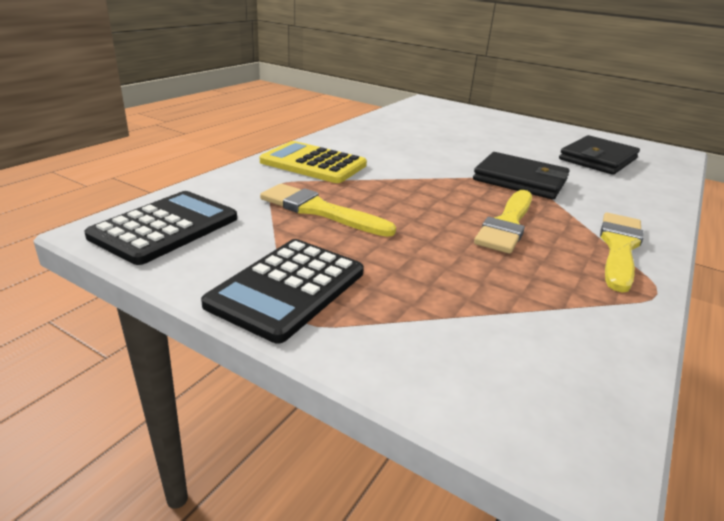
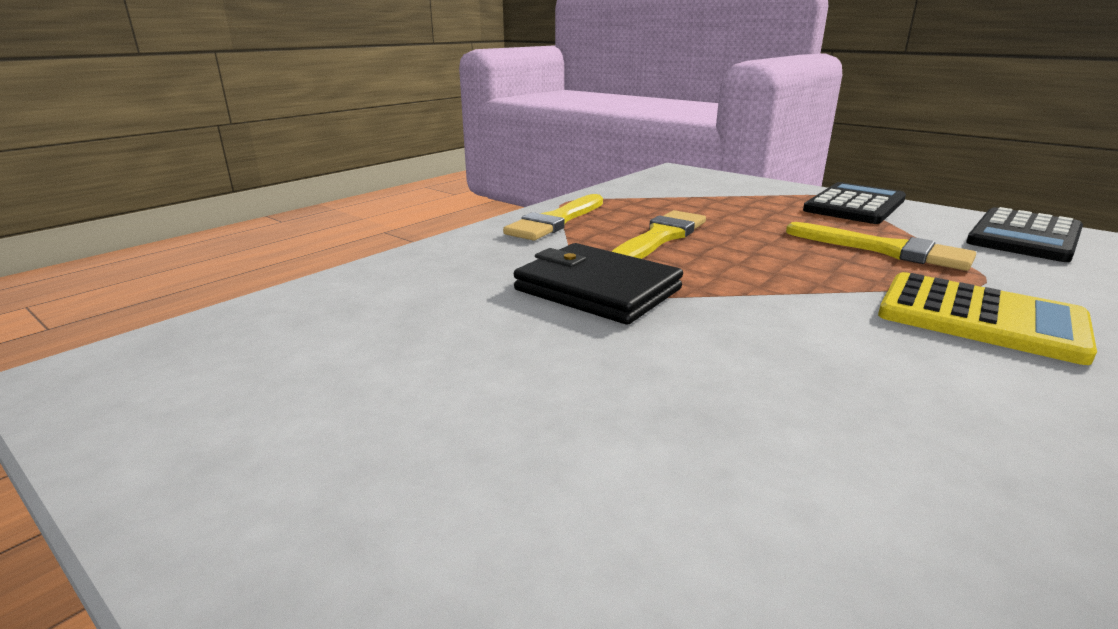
camera: 170 degrees left, 5 degrees down
(597, 159) = (363, 341): black wallet -> none

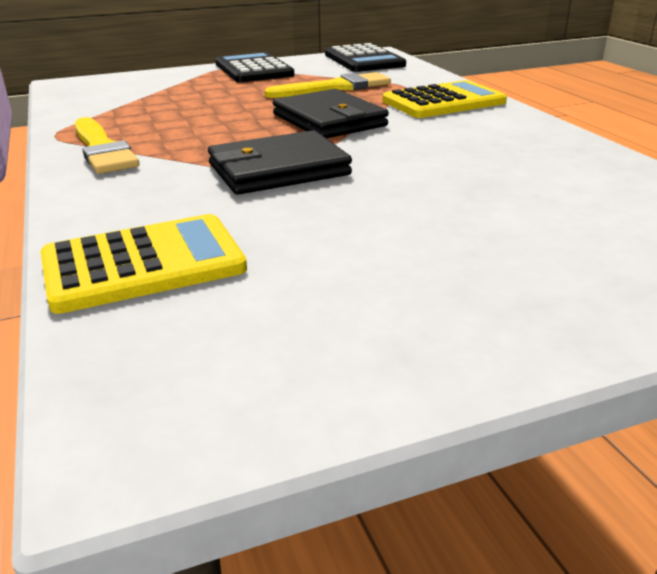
camera: 60 degrees left, 5 degrees up
(352, 298) = (143, 264): none -> yellow calculator
(660, 238) = (212, 129): yellow brush -> none
(772, 274) = (329, 120): none -> black wallet

